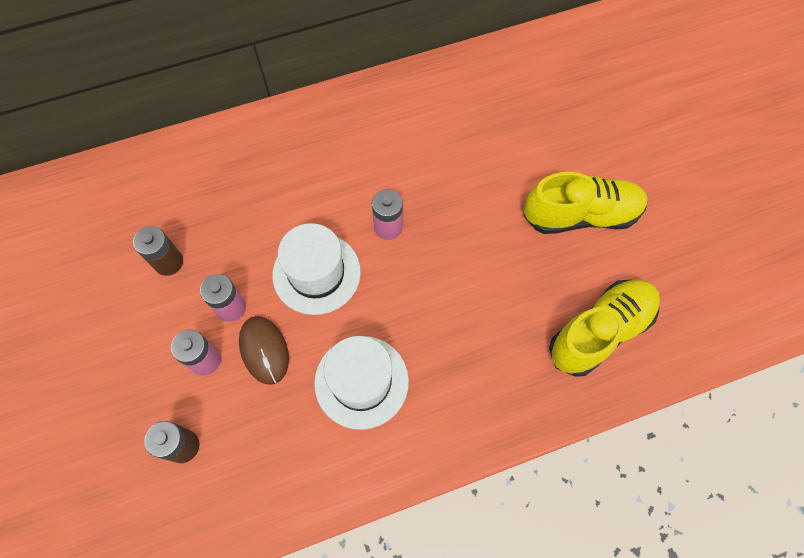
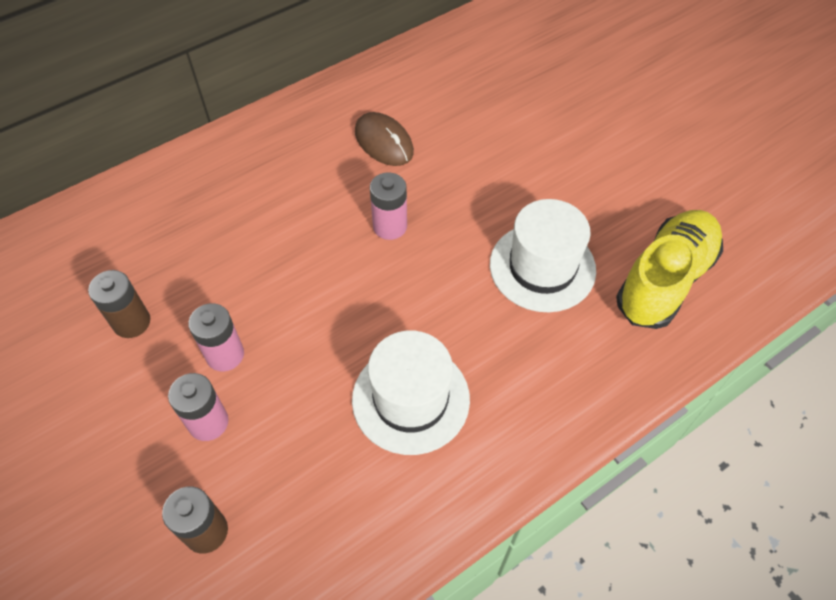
camera: 15 degrees left, 10 degrees down
(264, 350) = (280, 393): brown mouse -> brown mouse (384, 142)
(316, 273) = (320, 293): white hat -> white hat (542, 267)
(580, 215) = (600, 169): yellow shoe -> none

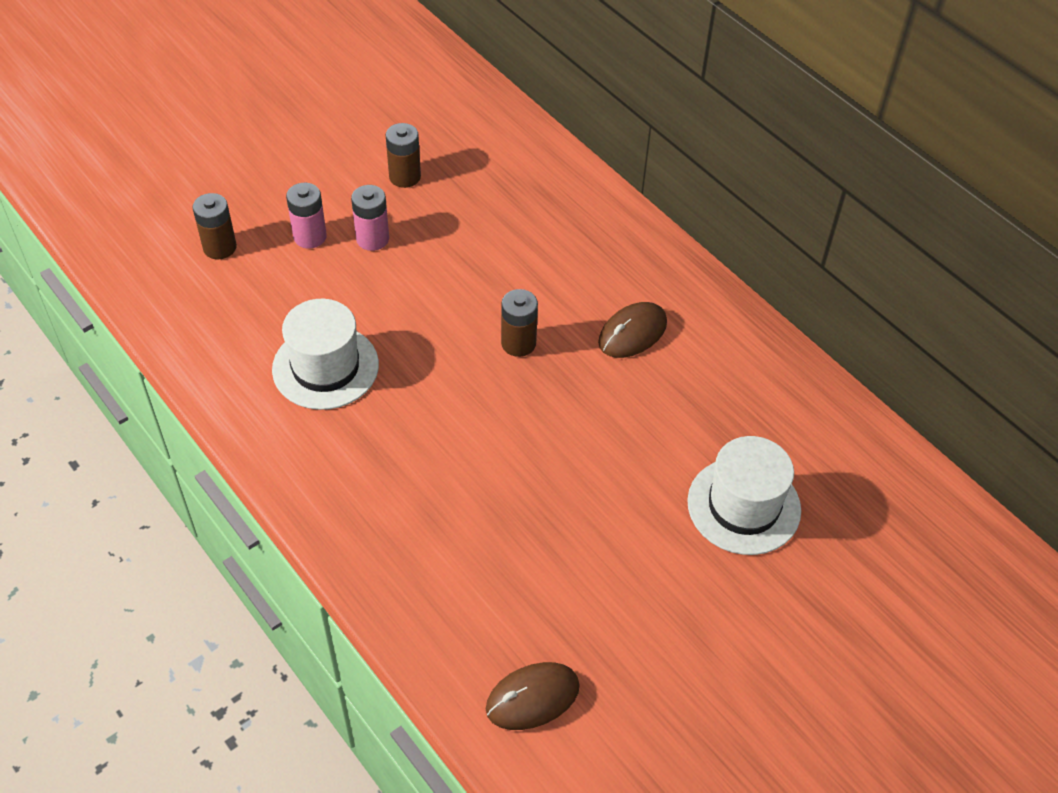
camera: 85 degrees right, 5 degrees down
(390, 226) = (518, 343): pink battery -> brown battery
(542, 267) = (473, 471): white hat -> white hat (743, 506)
(665, 280) = (460, 584): yellow shoe -> none
(763, 233) = (532, 698): none -> brown mouse

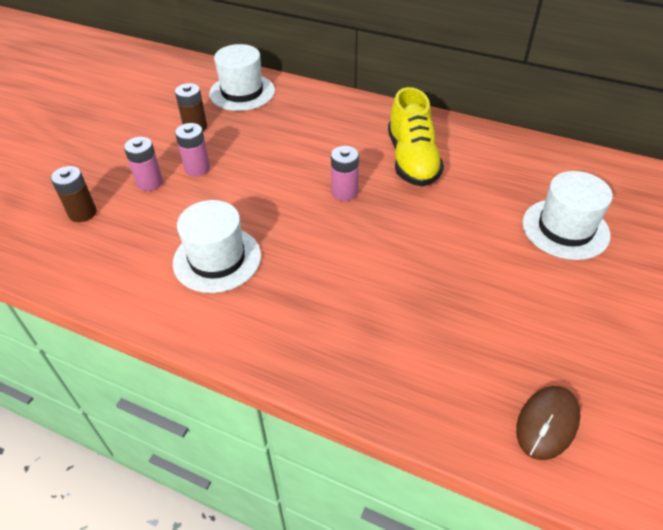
camera: 25 degrees left, 5 degrees down
(493, 144) = (242, 92): none -> white hat
(518, 343) = (344, 192): brown battery -> pink battery
(632, 333) = (412, 160): brown mouse -> yellow shoe

